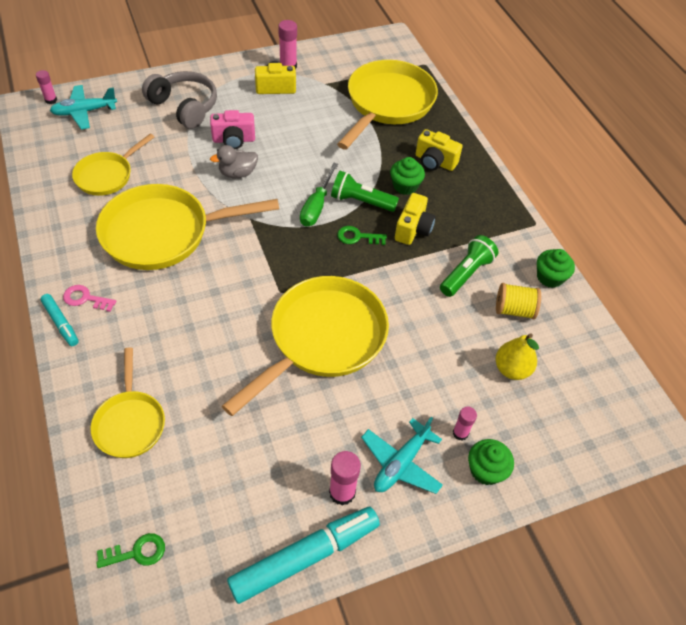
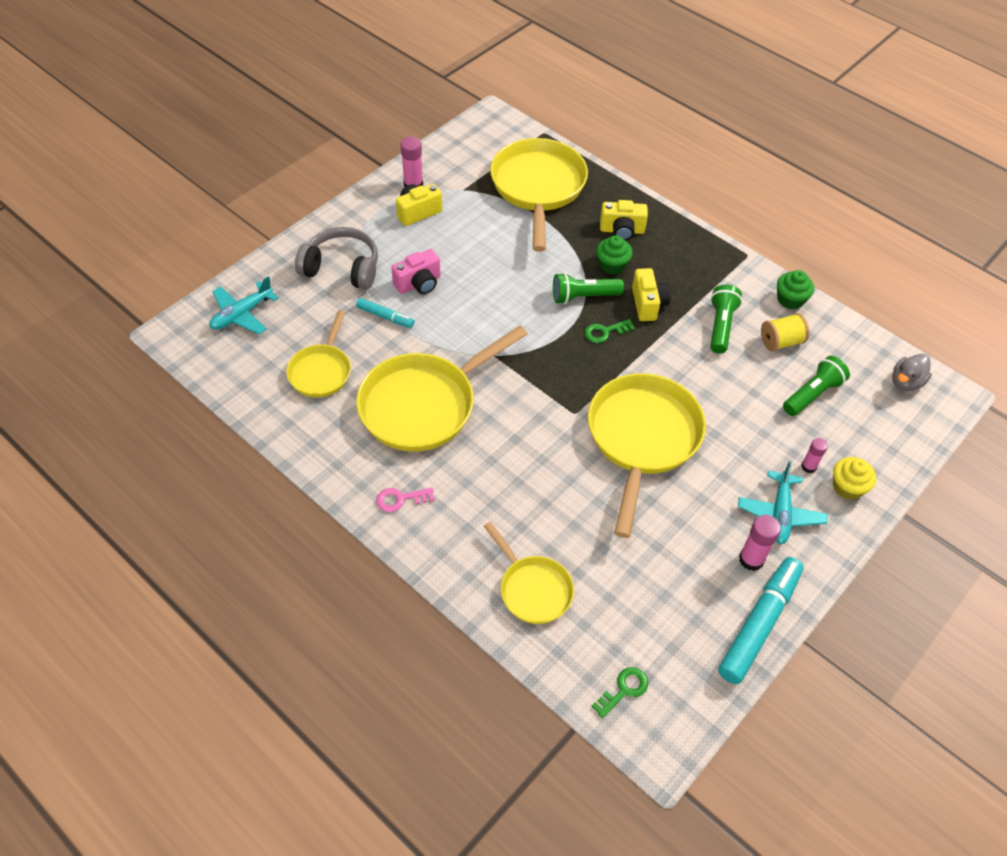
camera: 25 degrees left, 0 degrees up
(51, 100) = (194, 316): pink glue stick -> none
(61, 323) = (396, 532): turquoise marker -> turquoise marker (385, 316)
(237, 173) = (448, 316): grey duck -> grey duck (906, 382)
(316, 206) = (547, 318): green screwdriver -> none
(486, 470) = (847, 487): green cupcake -> yellow cupcake
(511, 369) = (812, 394): yellow pear -> green flashlight

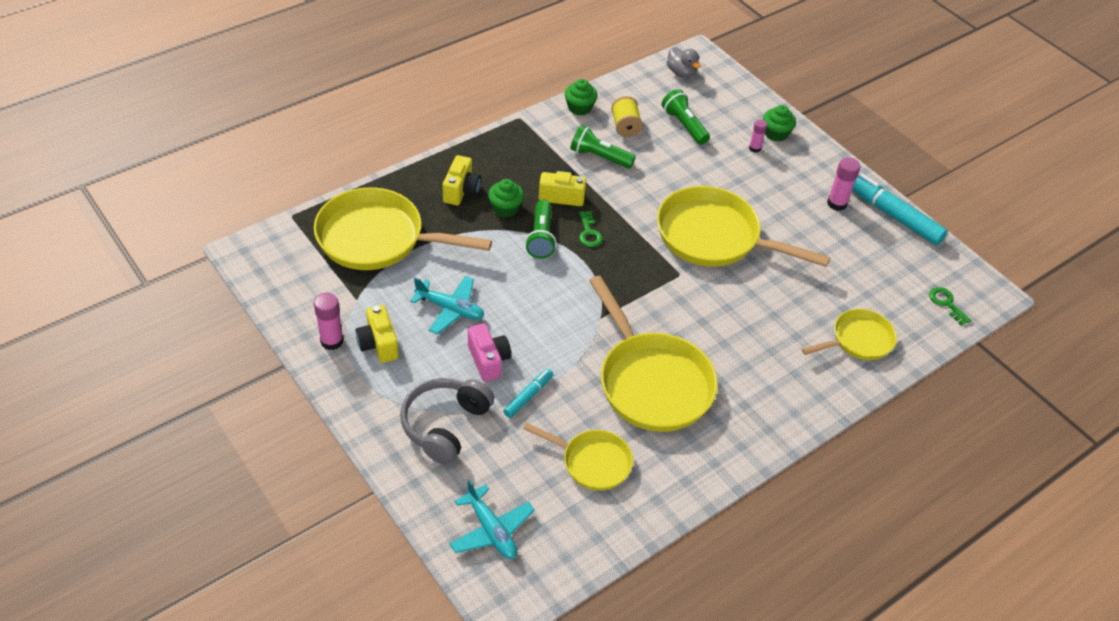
camera: 80 degrees left, 5 degrees down
(400, 499) = (760, 417): pink key -> none
(780, 513) = (796, 176): turquoise plane -> turquoise plane (450, 309)
(847, 487) = (776, 133): yellow cupcake -> green cupcake

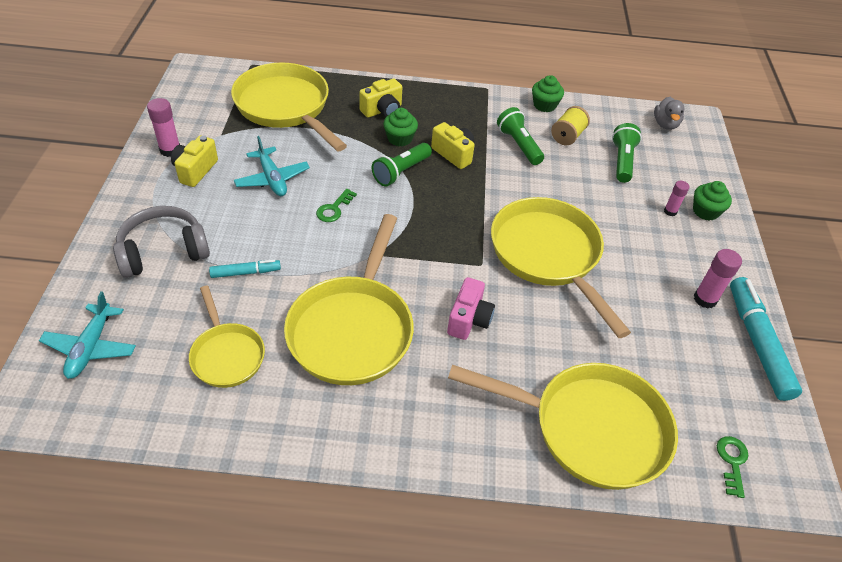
camera: 40 degrees right, 0 degrees up
(488, 360) = (251, 229): pink camera -> pink camera (469, 319)
(589, 233) = (443, 190): green key -> green key (334, 209)
(858, 340) = (590, 429): yellow pan -> yellow pan, size x1.78

